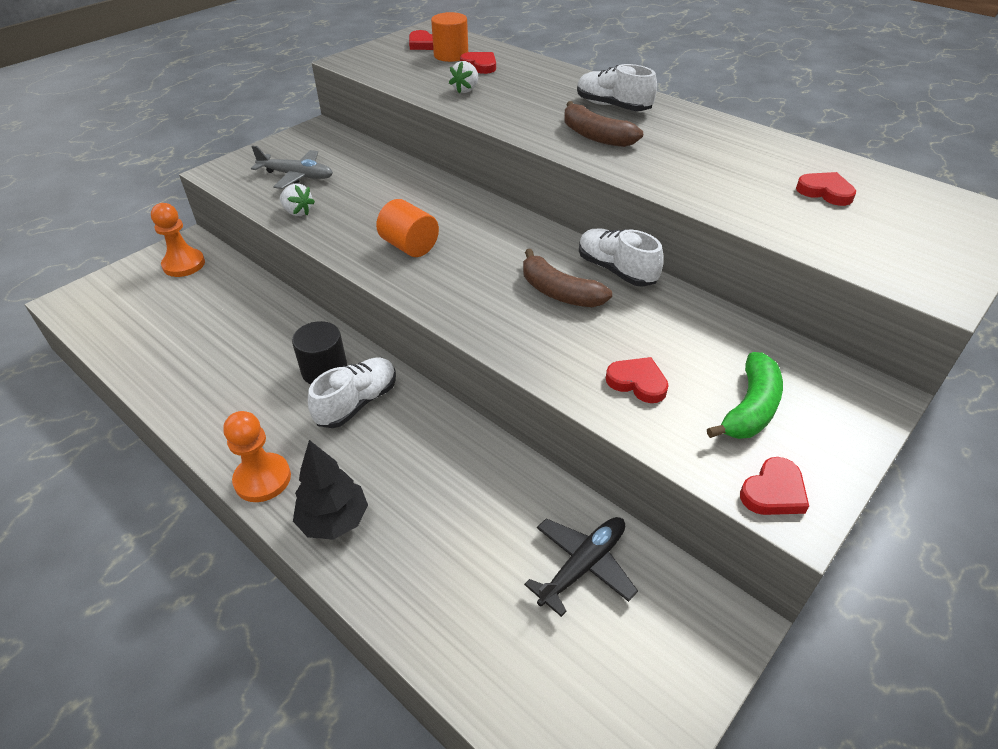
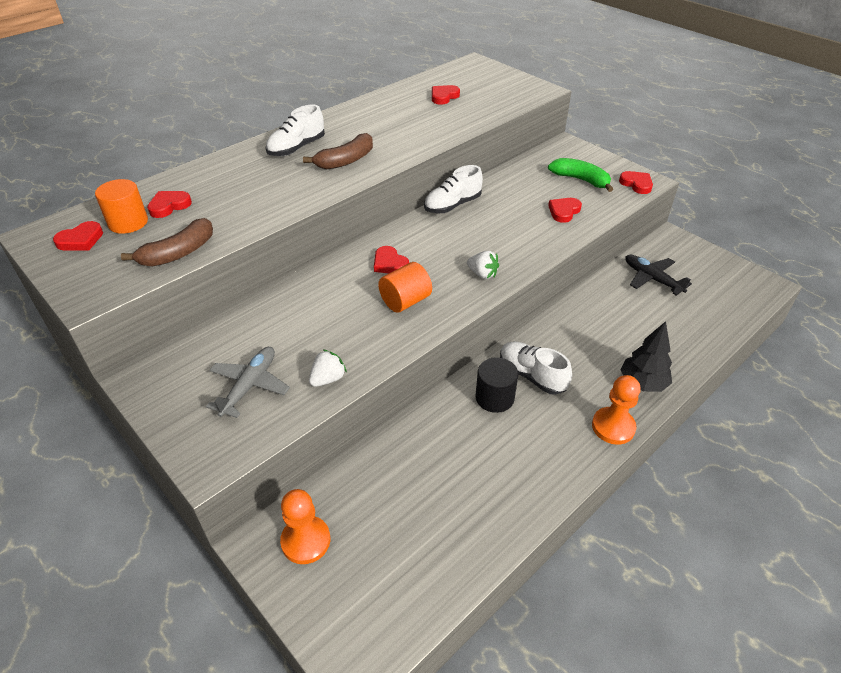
camera: 85 degrees left, 0 degrees up
(466, 90) = (224, 216): white strawberry -> white strawberry (482, 274)
(477, 231) = (390, 263): none -> red heart
(559, 292) = (475, 231): brown banana -> brown banana (178, 253)

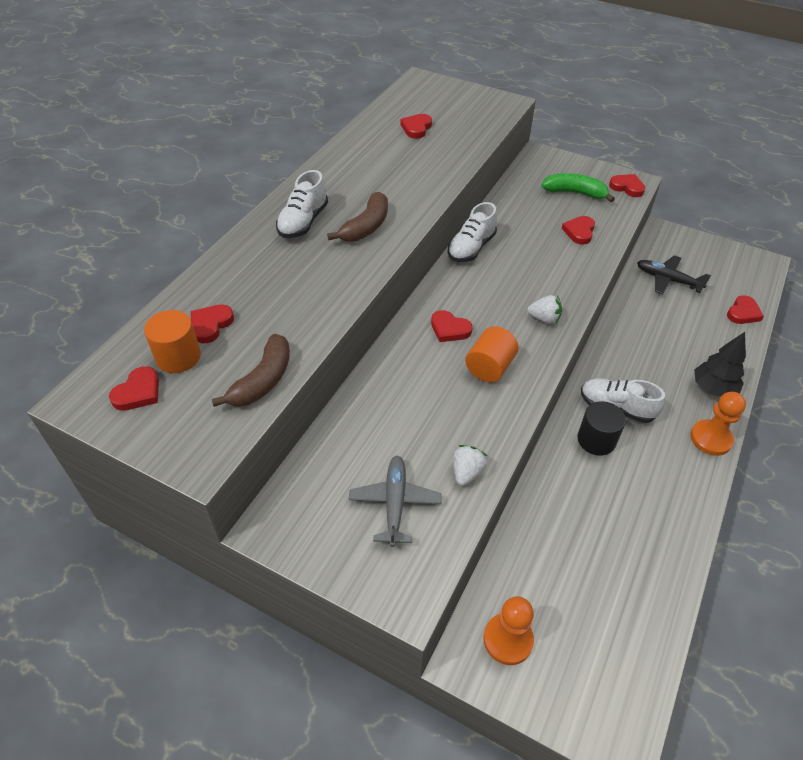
camera: 20 degrees left, 5 degrees up
(716, 324) = (743, 313): none -> red heart

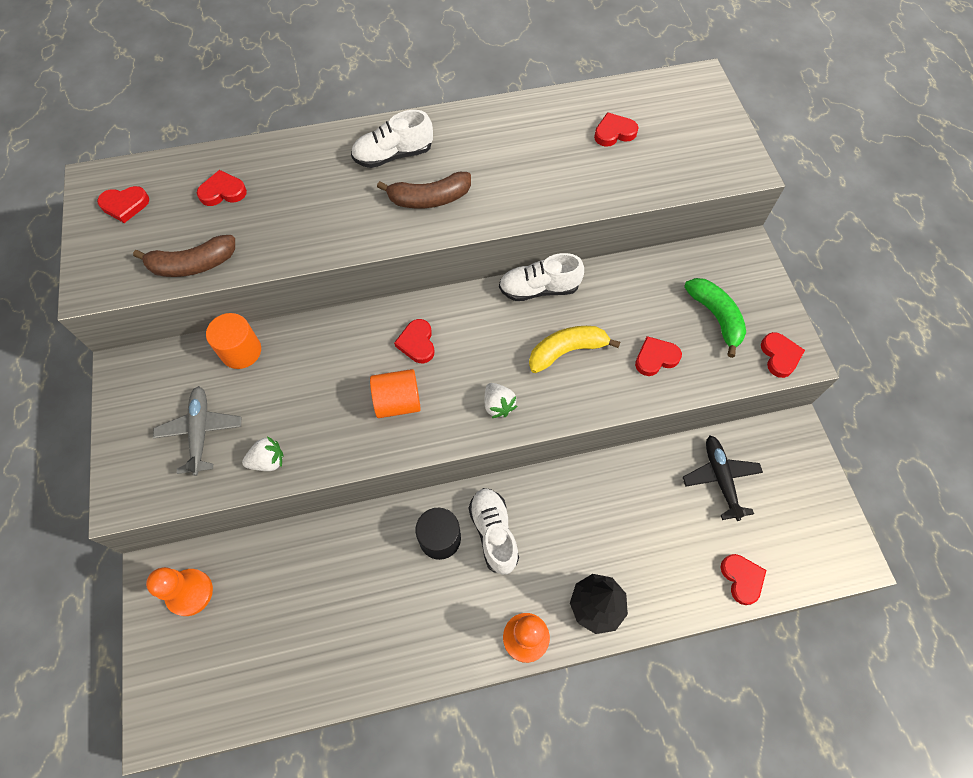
camera: 50 degrees right, 15 degrees up
(178, 357) = (175, 199): orange cylinder -> orange cylinder (241, 351)
(395, 503) = (200, 432): grey plane -> grey plane turned 60 degrees counterclockwise
(534, 264) = (566, 351): none -> yellow banana
(743, 313) = (742, 579): red heart -> red heart turned 105 degrees counterclockwise

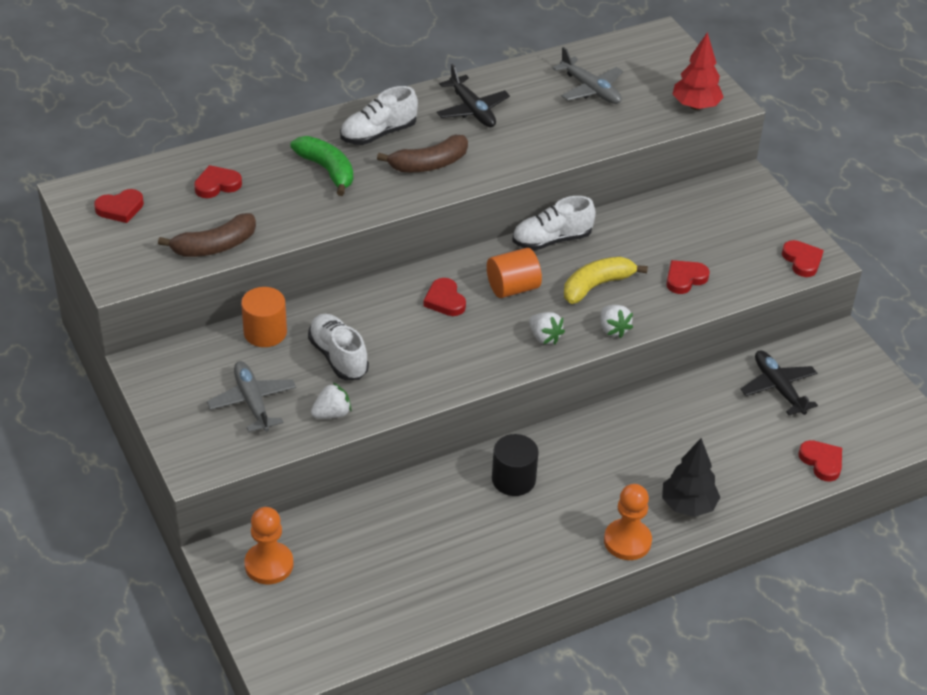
camera: 15 degrees left, 20 degrees down
(398, 402) = (444, 349): orange cylinder -> orange cylinder (513, 288)
(492, 140) = (472, 109): none -> black plane
(493, 533) = (567, 466): white shoe -> white shoe (338, 357)
(568, 408) = (613, 329): none -> white strawberry
(614, 133) = (590, 89): red heart -> grey plane
(715, 168) = (695, 106): none -> red tree
(715, 317) = (732, 239): green banana -> green banana (327, 170)

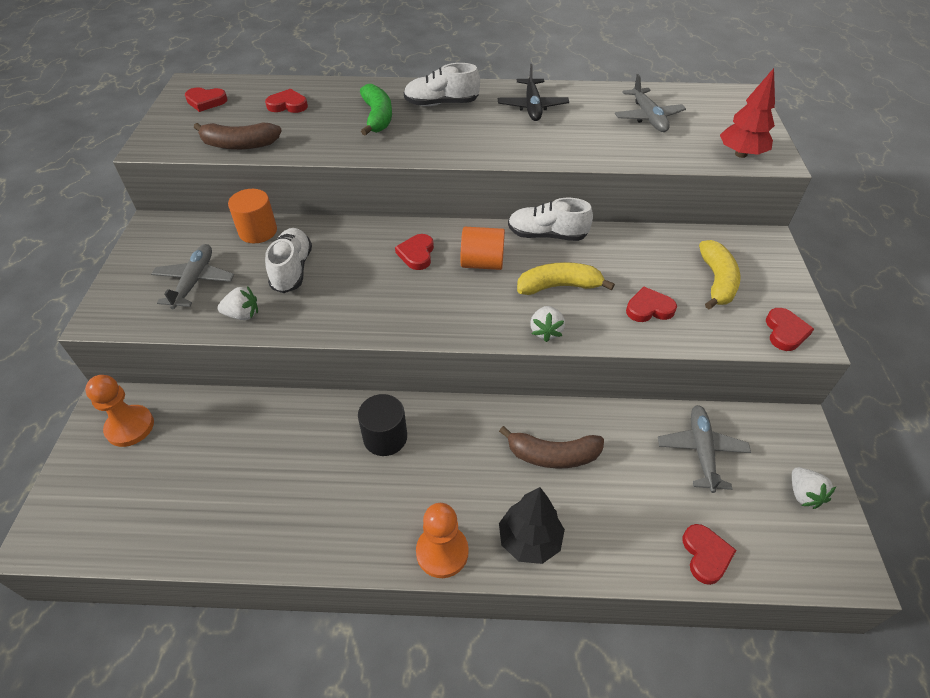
camera: 30 degrees right, 5 degrees up
(429, 164) = (461, 135): brown banana -> brown banana (553, 455)
(544, 337) = (476, 315): white strawberry -> white strawberry (803, 494)
(725, 234) = (716, 281): none -> yellow banana
(778, 388) = (701, 451): black plane -> grey plane

